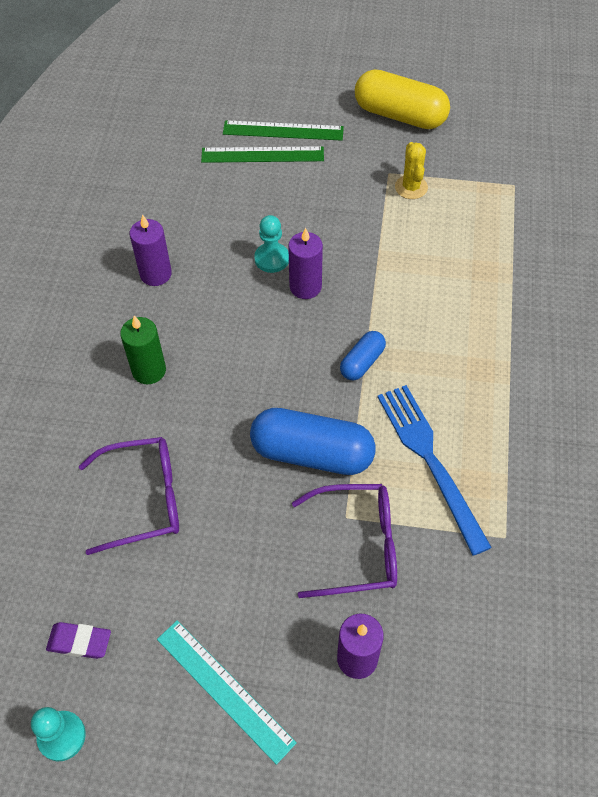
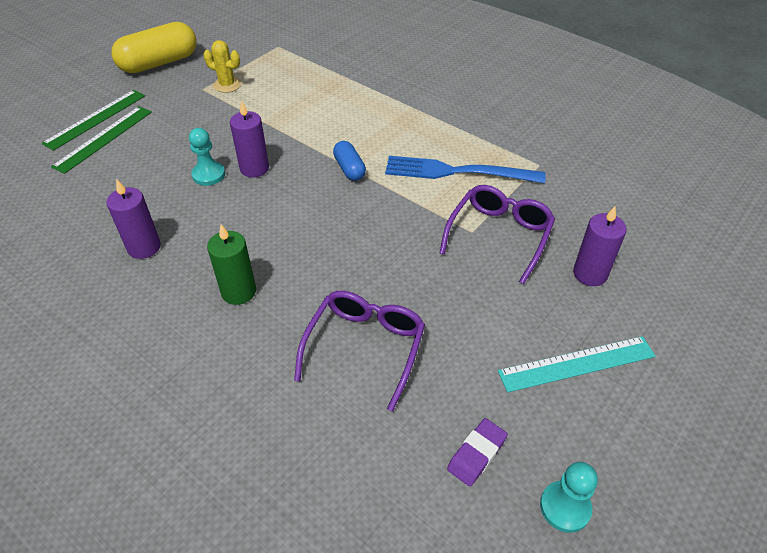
camera: 60 degrees left, 10 degrees down
(312, 453) = (404, 226): blue capsule -> none

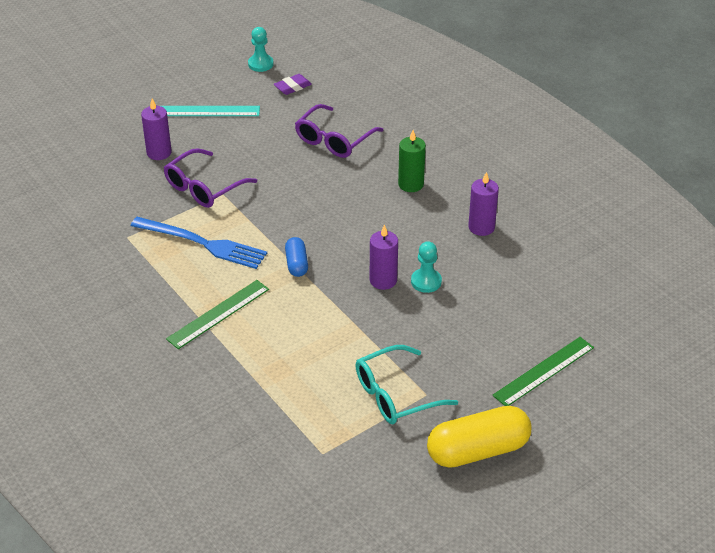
camera: 165 degrees left, 5 degrees down
(104, 138) = (530, 342): green ruler -> green ruler (218, 314)
(227, 85) = (396, 394): yellow cactus -> turquoise glasses

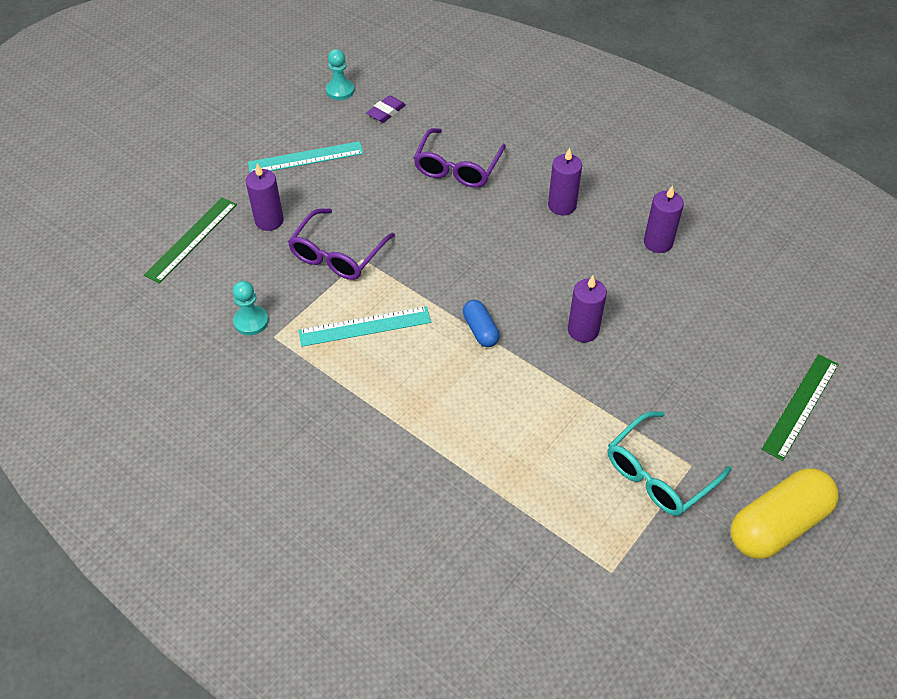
camera: 15 degrees left, 10 degrees up
(203, 243) = (365, 326): blue fork -> turquoise ruler
(218, 314) = (418, 414): green ruler -> green ruler (191, 239)
(411, 184) = (562, 205): green candle -> purple candle
(426, 281) = (629, 322): turquoise pawn -> turquoise pawn (251, 321)

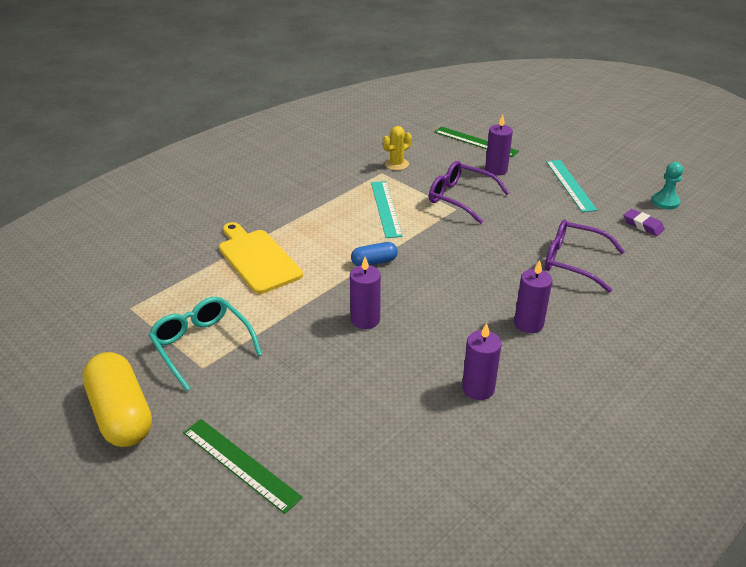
camera: 95 degrees right, 15 degrees down
(251, 321) = (396, 164): turquoise pawn -> yellow cactus
(490, 449) = (257, 259): none -> yellow cutting board

